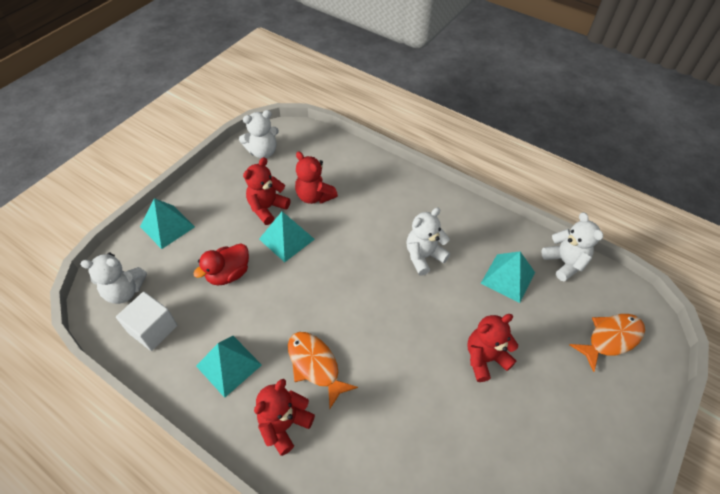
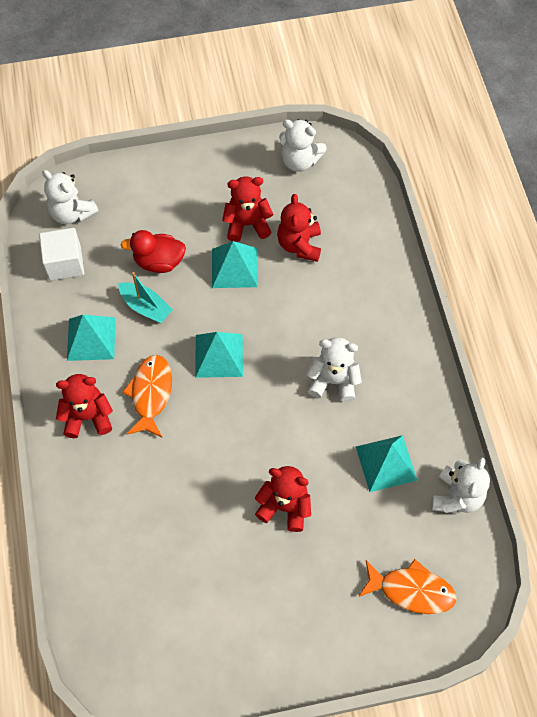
camera: 45 degrees right, 10 degrees up
(167, 226) = (151, 178): turquoise pyramid -> turquoise pyramid (219, 355)
(249, 310) = (146, 307): none -> turquoise boat

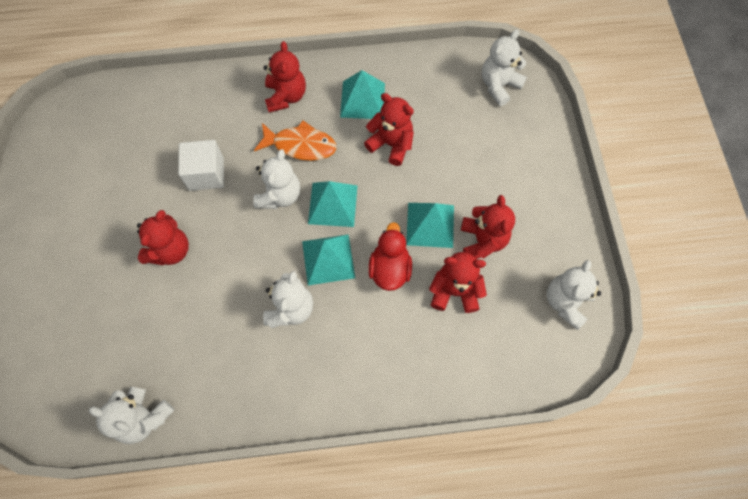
camera: 95 degrees right, 5 degrees up
(65, 263) = (443, 80): white cube -> white cube (206, 174)
(146, 307) = (391, 144): turquoise boat -> red teddy bear
(159, 262) = (440, 157): red duck -> red duck (390, 269)
(212, 407) = (279, 195): none -> white teddy bear
(386, 463) = (193, 350): turquoise pyramid -> turquoise pyramid (328, 259)
(411, 590) = (63, 356): orange fish -> none

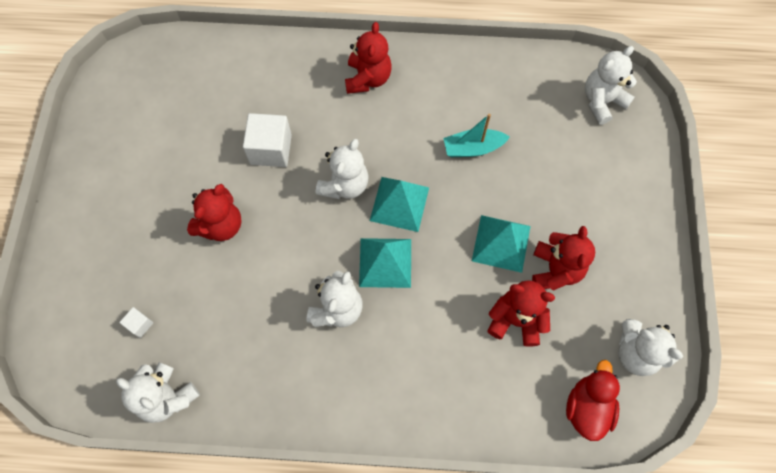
camera: 10 degrees right, 0 degrees up
(107, 355) = (140, 324): none -> white cube
(300, 145) = (375, 134): orange fish -> none
(362, 100) = (449, 95): turquoise pyramid -> none
(390, 269) = (449, 284): red duck -> red duck (587, 407)
(391, 144) = (473, 148): red teddy bear -> turquoise boat
(565, 302) = (636, 353): white teddy bear -> white teddy bear turned 90 degrees counterclockwise

